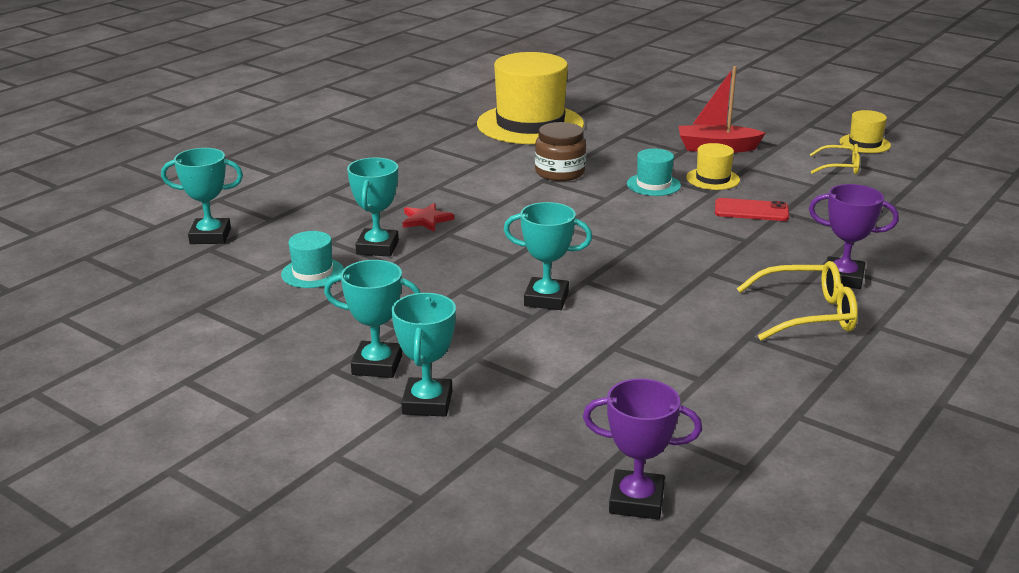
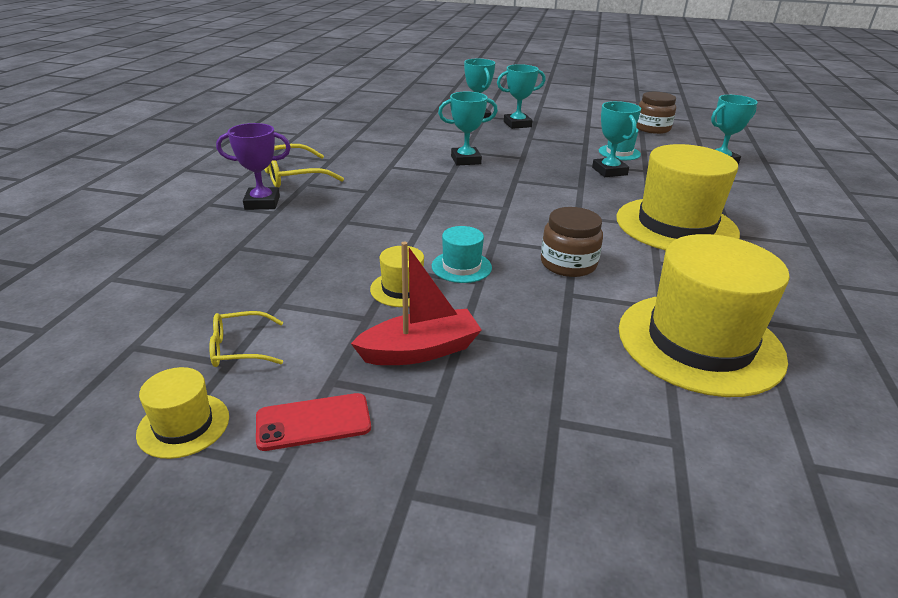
camera: 155 degrees right, 5 degrees up
(169, 310) = (652, 128): none -> brown jar
(415, 182) = (676, 225): none -> yellow hat
(426, 220) = (611, 194): red star -> none
(636, 501) = (364, 105): purple trophy -> none
(751, 211) = (348, 253): red phone -> red phone (313, 422)

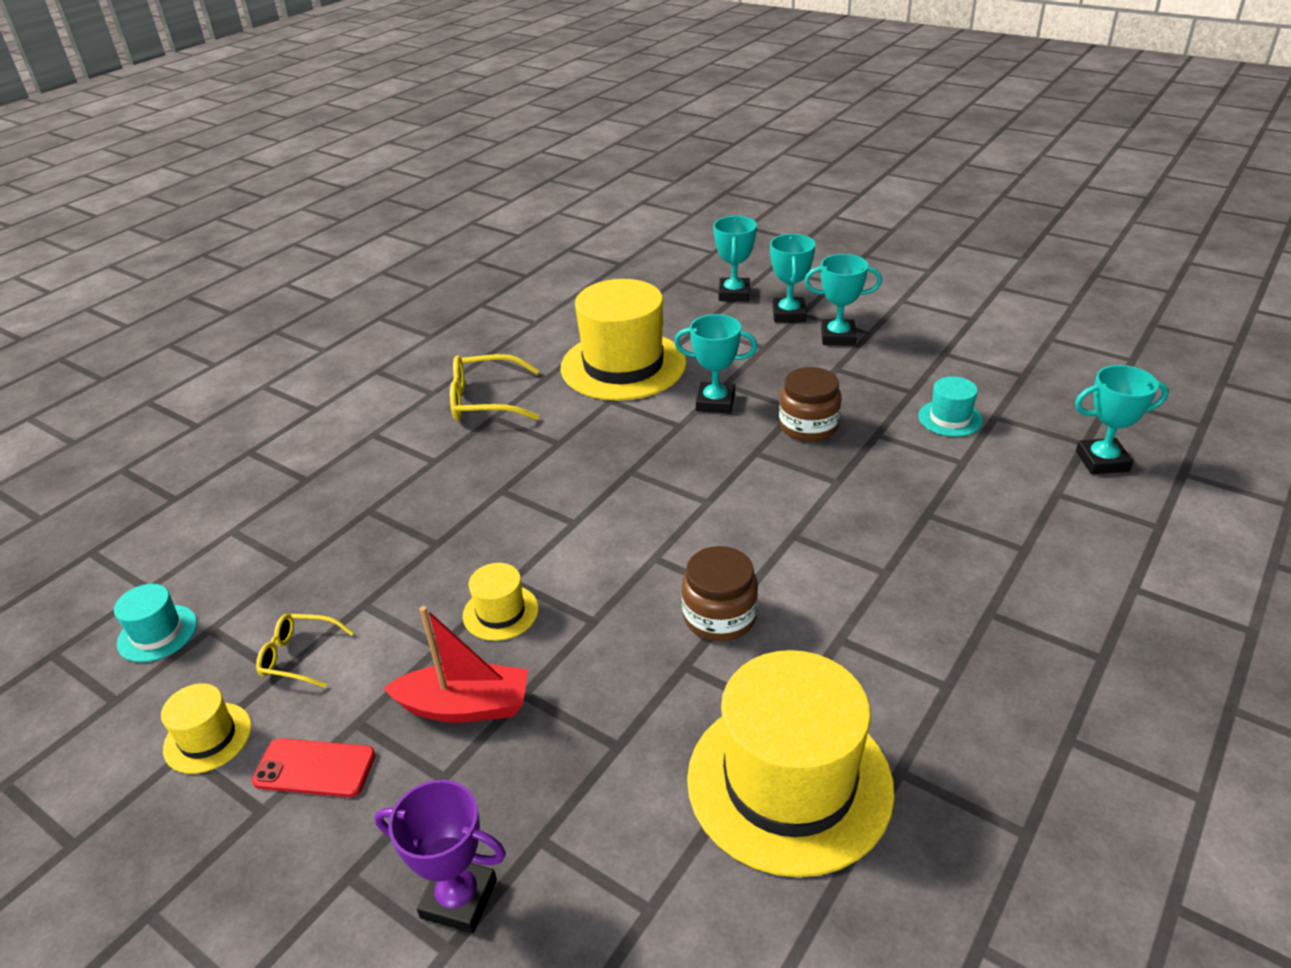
camera: 25 degrees right, 5 degrees up
(262, 203) = (429, 443): purple trophy -> purple trophy (459, 899)
(461, 267) = (587, 593): turquoise hat -> turquoise hat (157, 633)
(609, 171) = (905, 455): turquoise trophy -> turquoise trophy (734, 294)
(652, 128) = (1047, 371): brown jar -> brown jar (808, 426)
(676, 225) = (920, 579): yellow hat -> yellow hat (623, 365)

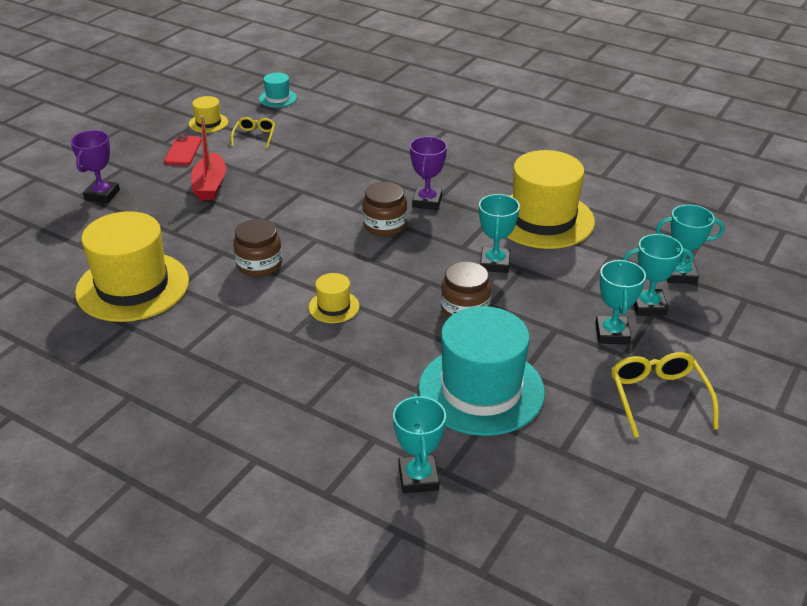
camera: 85 degrees right, 0 degrees up
(485, 400) = (488, 165): yellow glasses -> yellow glasses (658, 397)
(500, 612) = (276, 190): yellow hat -> yellow hat (334, 307)
(567, 452) = (427, 201): none -> purple trophy
(622, 490) = (384, 225): none -> brown jar
(950, 418) = (481, 390): turquoise hat -> turquoise hat, size x2.24

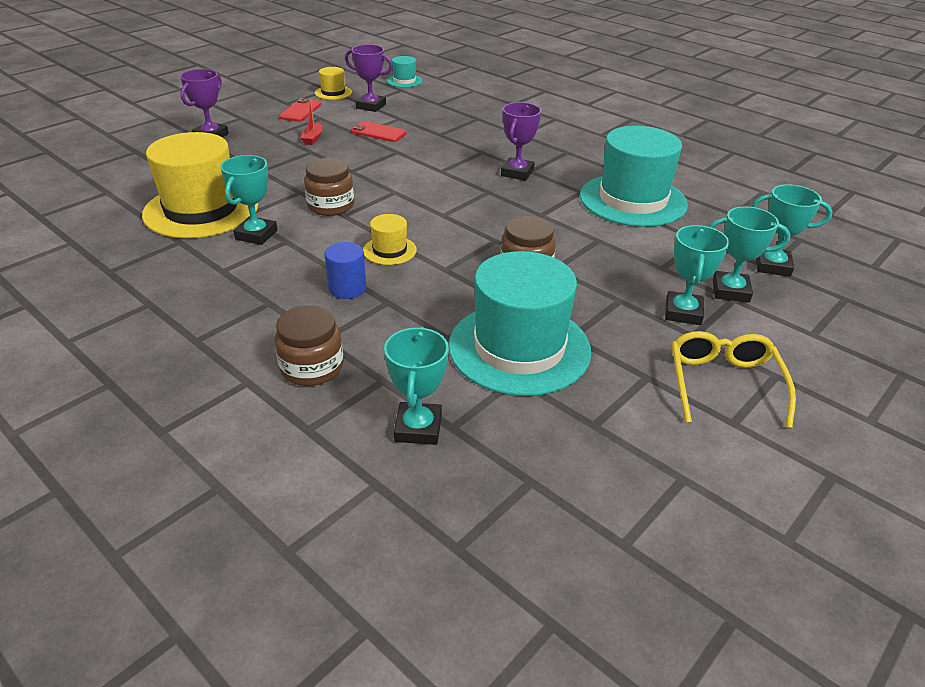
camera: 10 degrees right, 0 degrees up
(210, 185) = (313, 139): red boat -> red boat, size x0.55
(254, 136) = (371, 106): yellow glasses -> purple trophy
(274, 169) = (378, 132): none -> red phone
(309, 353) = (347, 288): none -> blue cylinder
(384, 225) = (468, 187): brown jar -> brown jar (312, 367)
(495, 263) = (570, 232): turquoise trophy -> turquoise trophy (256, 235)
(543, 219) = (633, 200): yellow hat -> turquoise hat

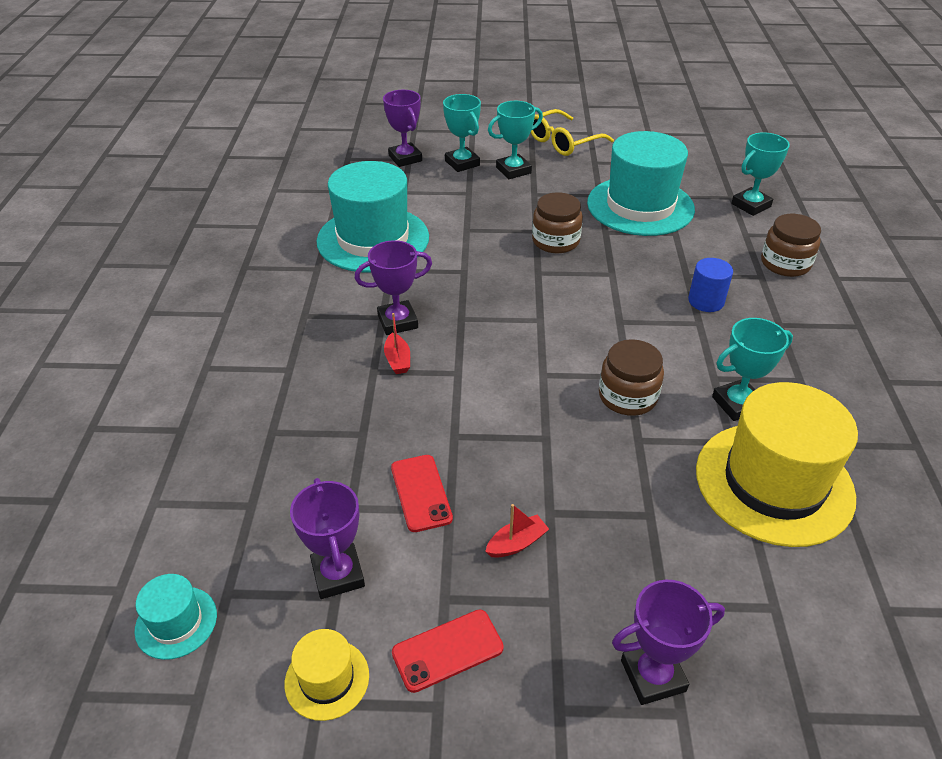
camera: 130 degrees left, 5 degrees up
(389, 250) = (633, 313): yellow hat -> none
(481, 160) = (397, 360): none -> red boat
(772, 266) = (405, 158): turquoise trophy -> purple trophy

